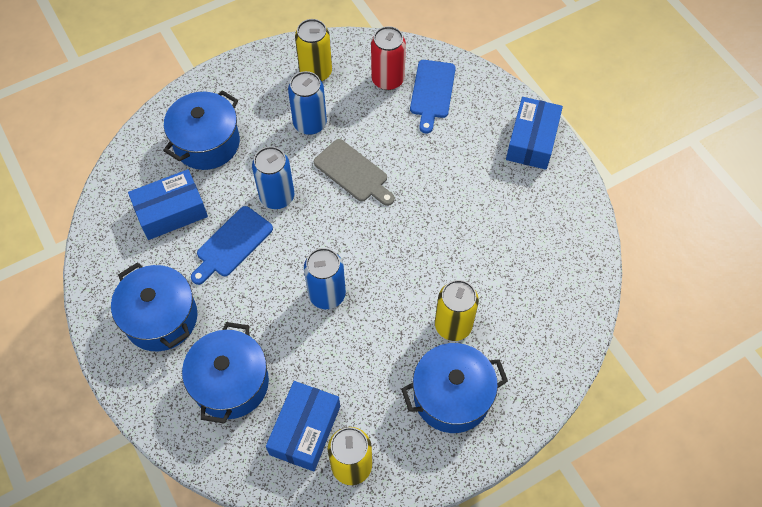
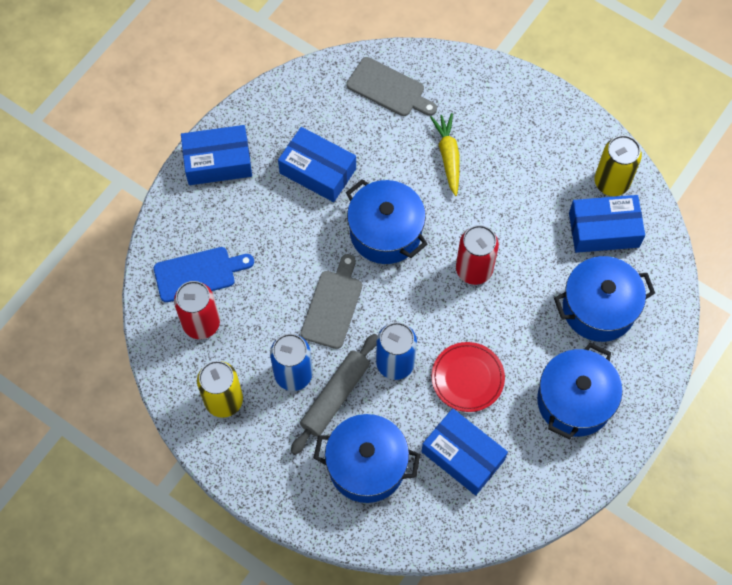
camera: 115 degrees left, 5 degrees up
(232, 244) = (467, 378): blue cutting board -> red plate
(274, 144) = (335, 397): none -> grey rolling pin
(327, 294) = (474, 269): blue can -> red can
(451, 396) = (512, 133): blue pot -> blue pot (385, 232)
(453, 325) = (448, 156): yellow can -> yellow carrot
(487, 211) = (317, 171): none -> blue box
(551, 305) = (388, 89): none -> grey cutting board

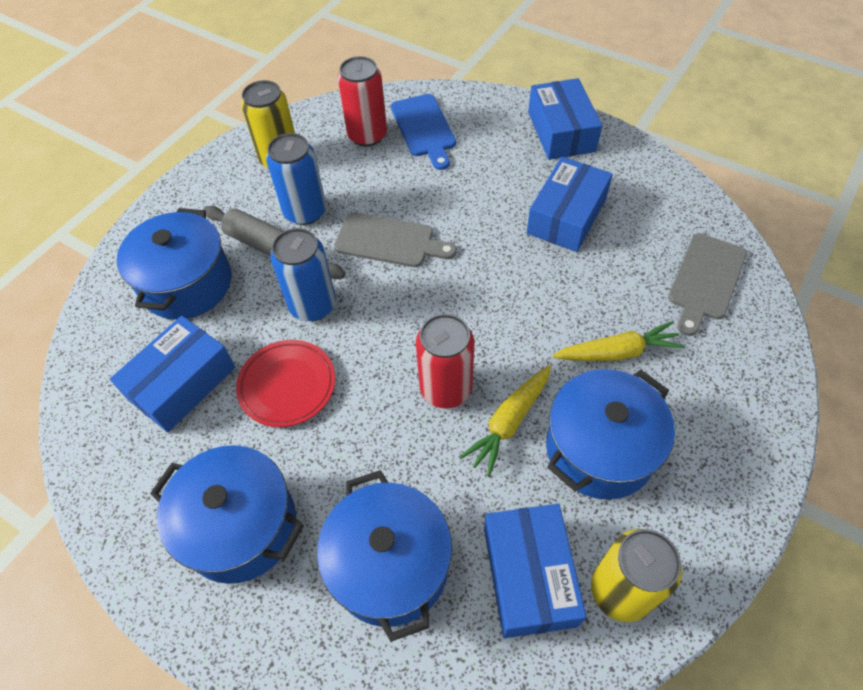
camera: 90 degrees right, 10 degrees down
(385, 232) = (491, 287): blue pot -> blue pot (599, 449)
(501, 231) = (508, 423): none -> yellow carrot

